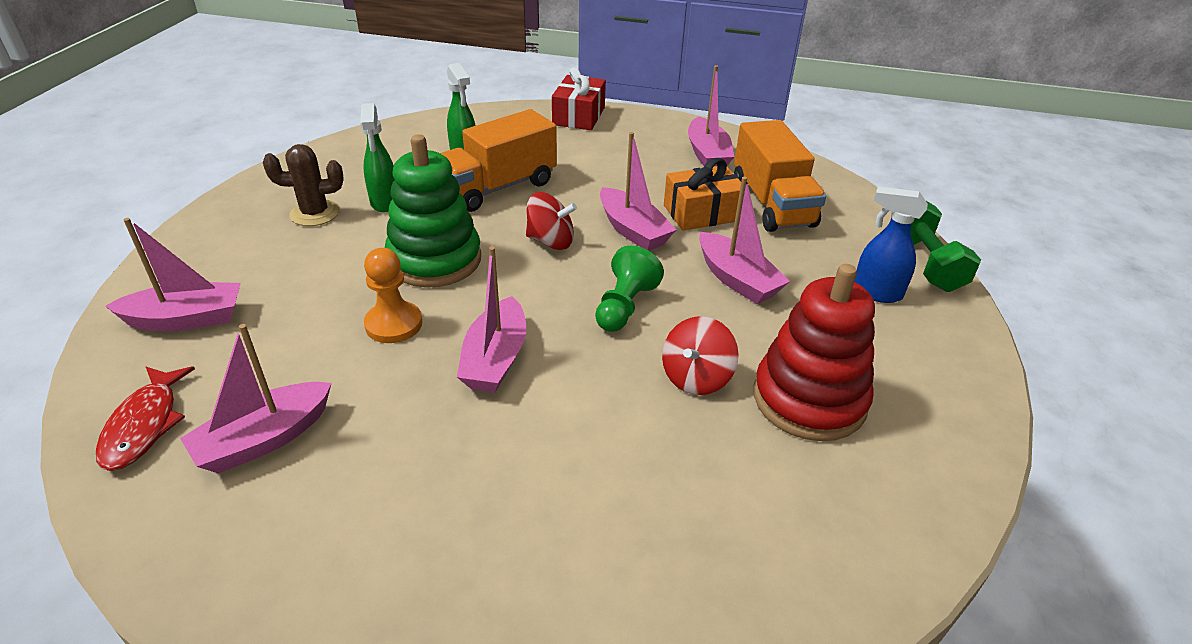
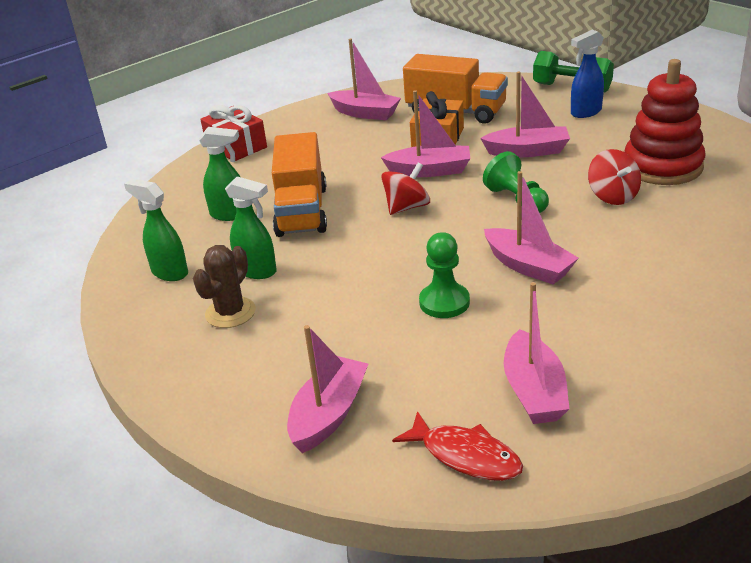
camera: 50 degrees left, 5 degrees down
(358, 164) = (169, 272): none -> green spray bottle
(394, 324) = (444, 302): orange pawn -> green pawn
(435, 260) = (376, 265): green stacking toy -> none

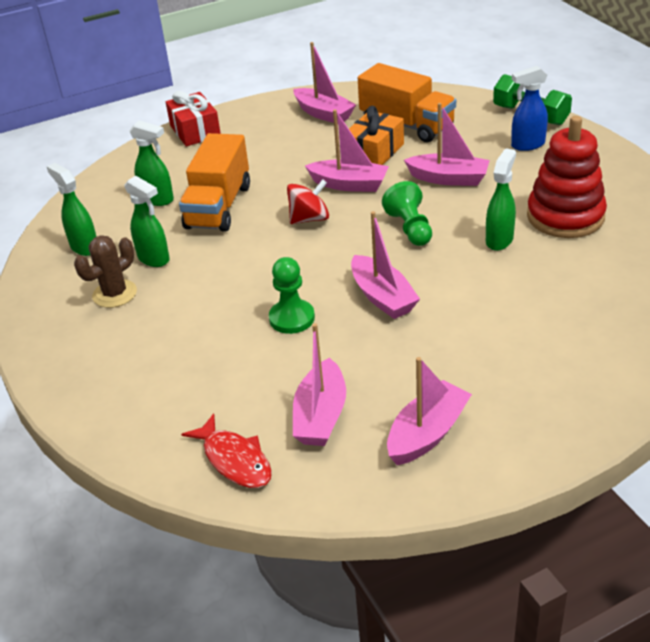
camera: 15 degrees right, 5 degrees up
(329, 414) = (147, 401): pink boat -> pink boat (427, 433)
(613, 196) = (499, 240): red spinning top -> green spray bottle

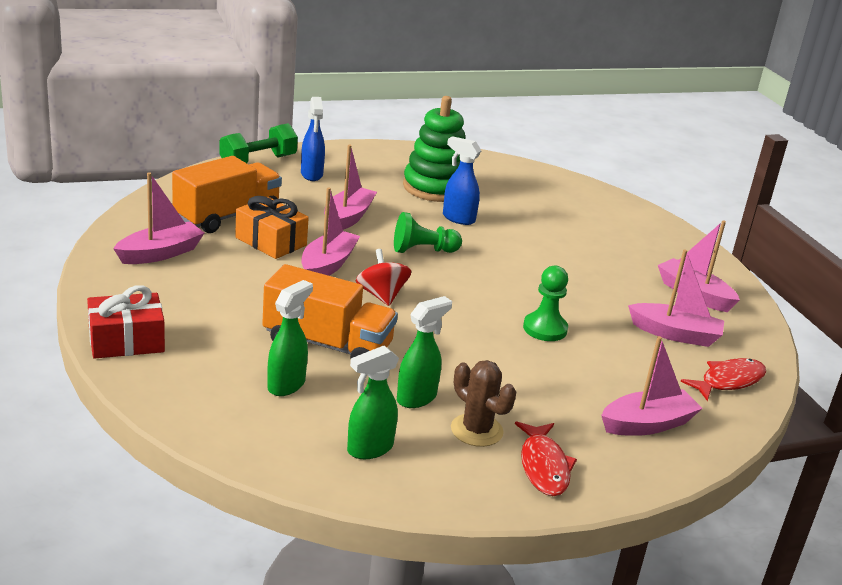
camera: 90 degrees left, 10 degrees down
(70, 334) = (543, 466): none -> red fish
(382, 297) = (524, 281): pink boat -> pink boat (647, 424)
(499, 240) = (458, 218): green spray bottle -> blue spray bottle
(565, 216) = (435, 187): red stacking toy -> green stacking toy

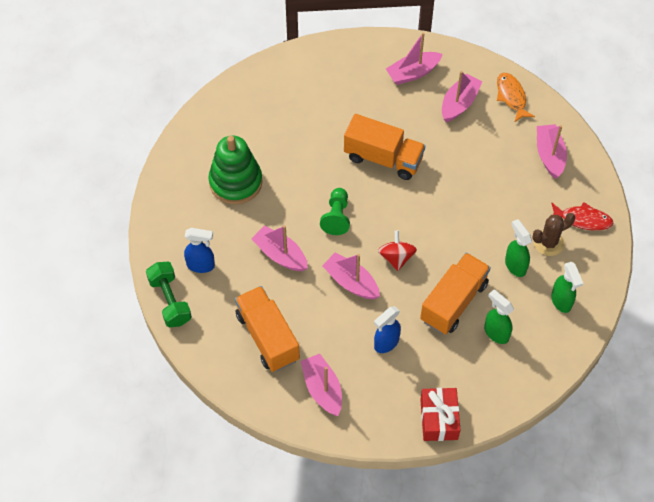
camera: 70 degrees left, 30 degrees up
(271, 241) = (312, 313): orange gift -> none
(381, 295) = (396, 258): red spinning top -> red spinning top turned 90 degrees clockwise
(458, 218) = (289, 181): blue spray bottle -> blue spray bottle (386, 343)
(536, 278) = (383, 158): none -> orange truck
(545, 329) = (446, 174): green pawn -> none
(728, 381) = (511, 97): red fish -> orange fish

